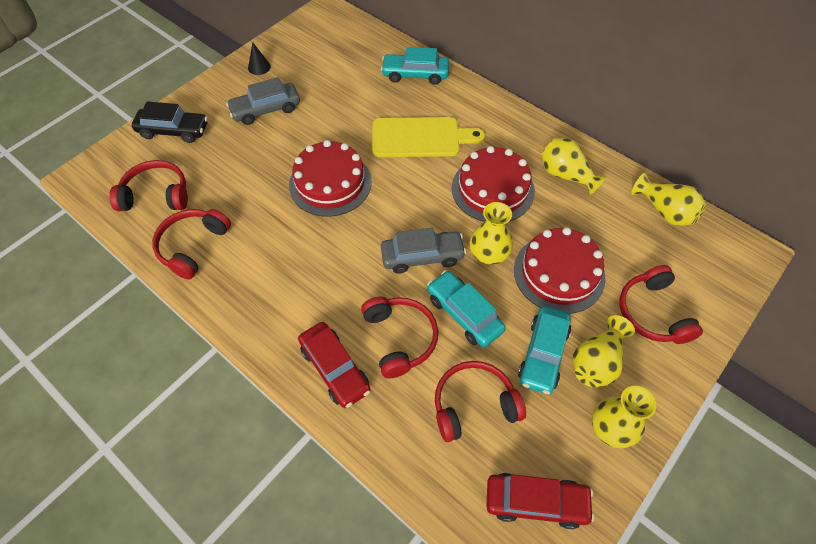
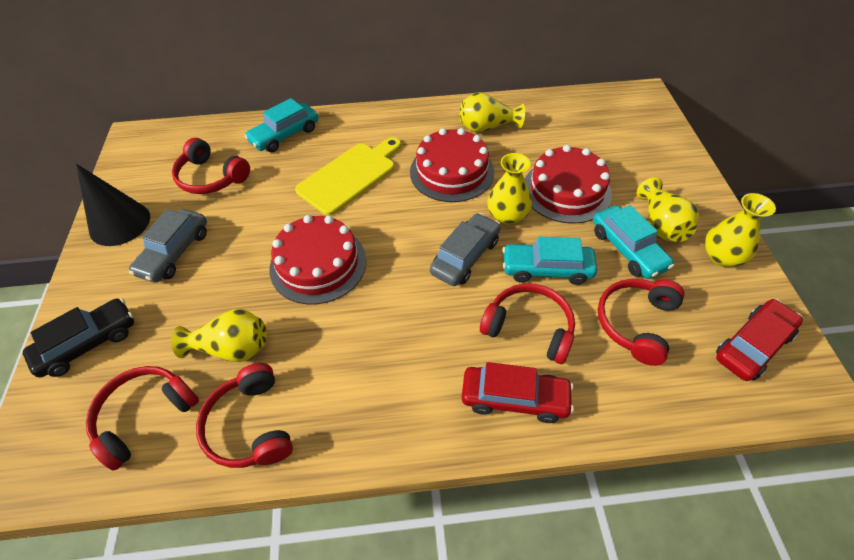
camera: 45 degrees left, 5 degrees down
(259, 67) = (120, 223): black cone -> black cone, size x2.07
(652, 313) = (646, 169): red headphones -> red headphones (211, 177)
(664, 211) = (572, 106): yellow vase -> yellow vase (232, 348)

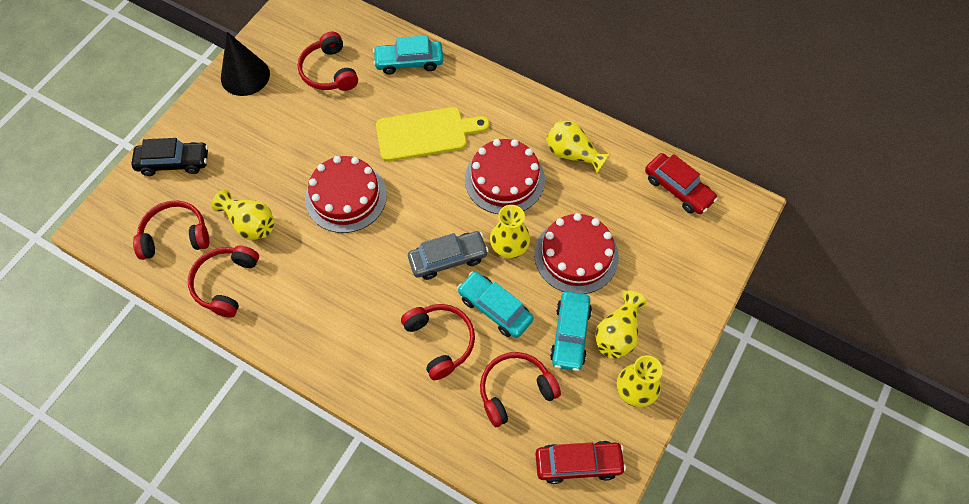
camera: 35 degrees right, 10 degrees up
(175, 252) = (263, 125): grey car -> none
(514, 398) = (386, 379): red car -> red car (678, 189)

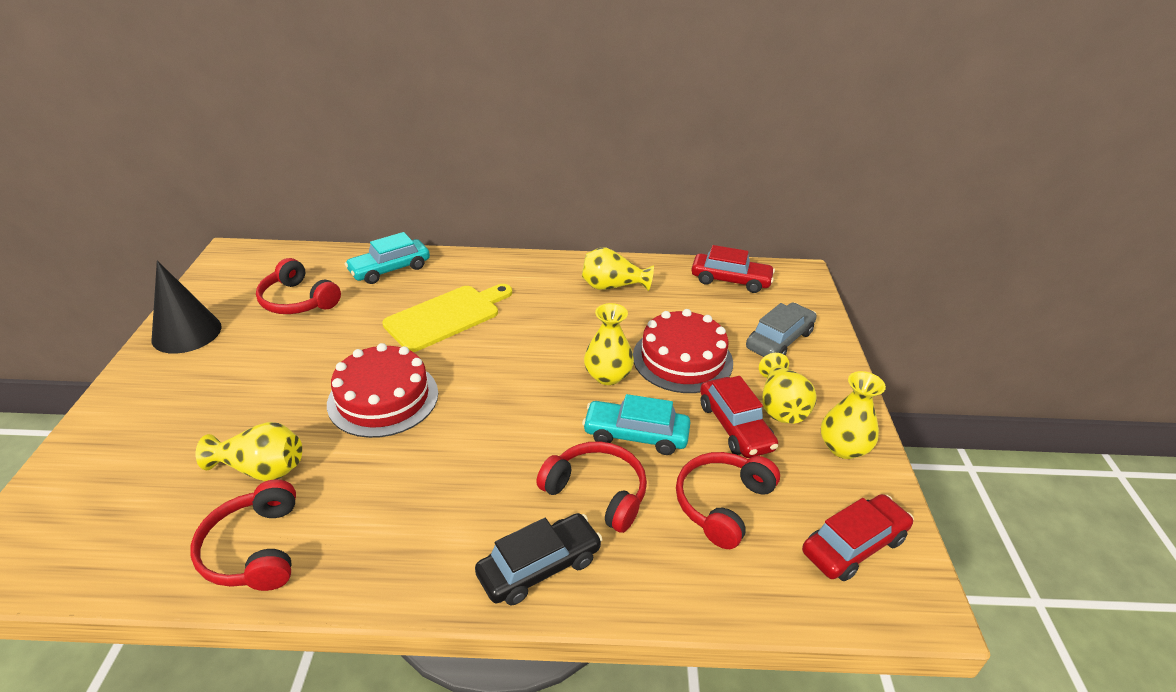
camera: 30 degrees left, 25 degrees down
(174, 162) = (111, 444): black car -> black car (539, 567)
(175, 235) = (145, 523): red headphones -> none
(448, 259) = (548, 411): grey car -> grey car (779, 340)
(504, 179) = (559, 325): red cake -> none
(570, 335) = (735, 426): turquoise car -> red car

